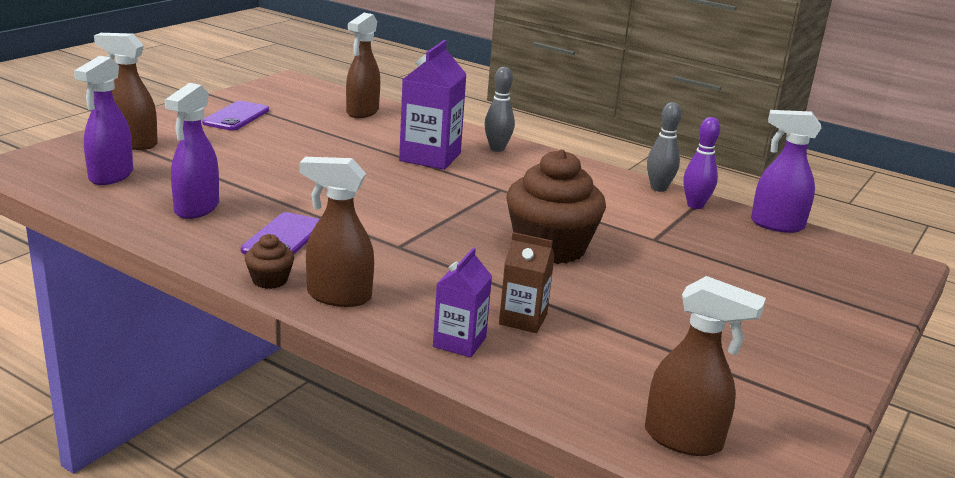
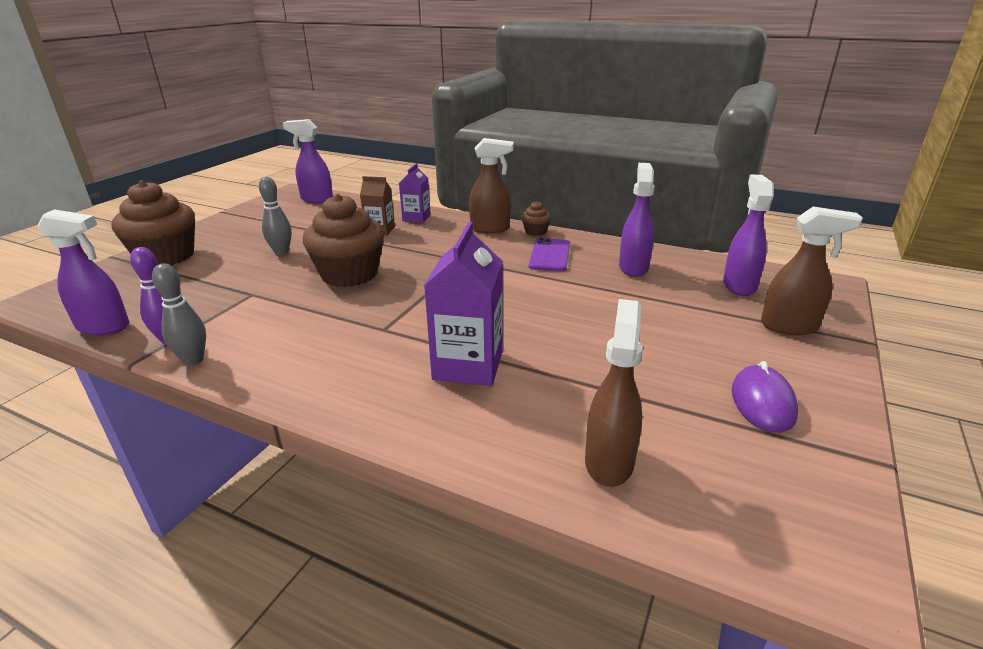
camera: 175 degrees right, 5 degrees up
(236, 117) = (762, 402): purple phone -> purple mouse
(497, 149) = (381, 401): grey bowling pin -> grey bowling pin (281, 252)
(684, 439) = (316, 199): brown spray bottle -> purple spray bottle
(827, 311) = (166, 256): none -> brown cupcake

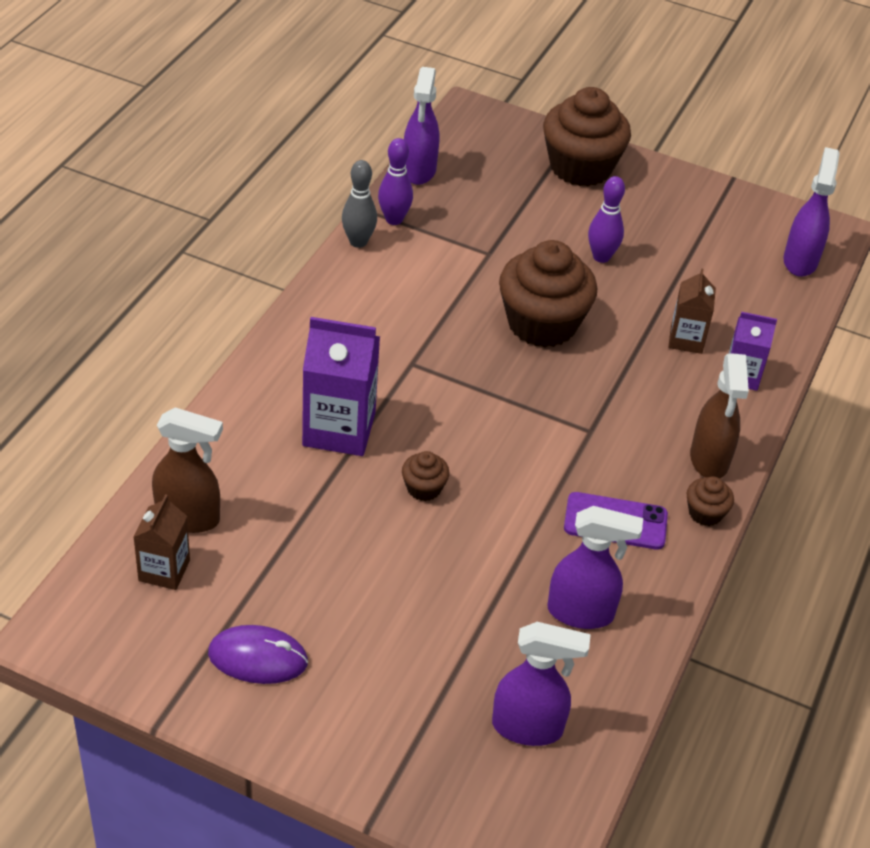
camera: 85 degrees right, 15 degrees up
(281, 252) = (601, 257): grey bowling pin -> purple bowling pin
(534, 322) = (424, 488): none -> brown cupcake
(692, 475) = (164, 570): none -> brown carton
(789, 327) = (410, 745): brown spray bottle -> none

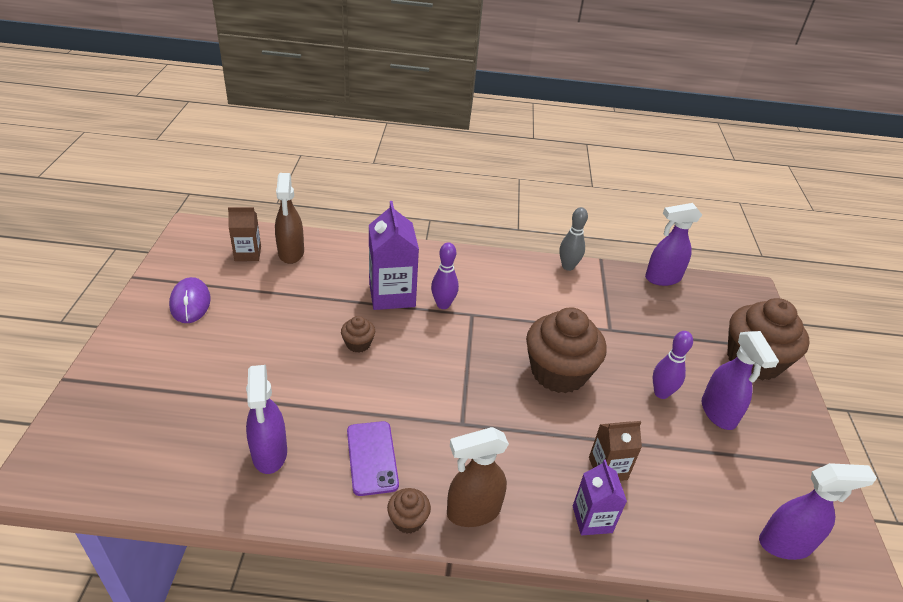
camera: 70 degrees right, 5 degrees down
(394, 219) = (603, 277): purple bowling pin -> purple bowling pin (443, 304)
(528, 727) = (152, 444): purple spray bottle -> purple spray bottle (718, 413)

